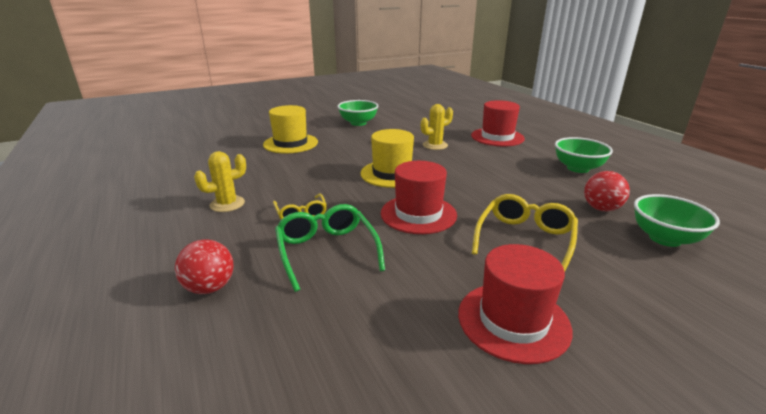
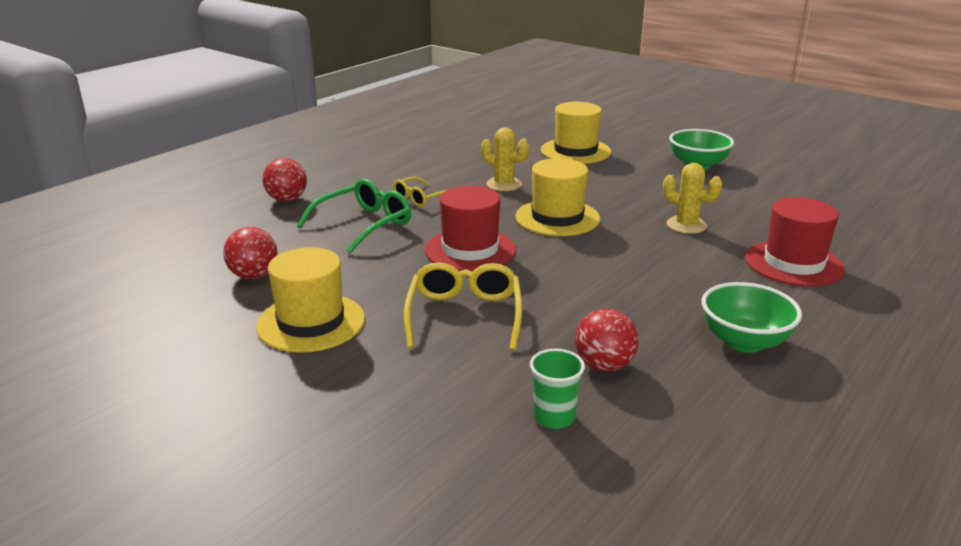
camera: 65 degrees right, 0 degrees up
(227, 204) = (409, 167): yellow cactus -> yellow cactus (504, 184)
(389, 346) = (254, 275): none -> red ball
(513, 321) = (311, 322): red hat -> yellow hat
(525, 239) = (464, 316): yellow glasses -> yellow glasses turned 90 degrees counterclockwise
(665, 238) = (554, 417): green bowl -> green cup

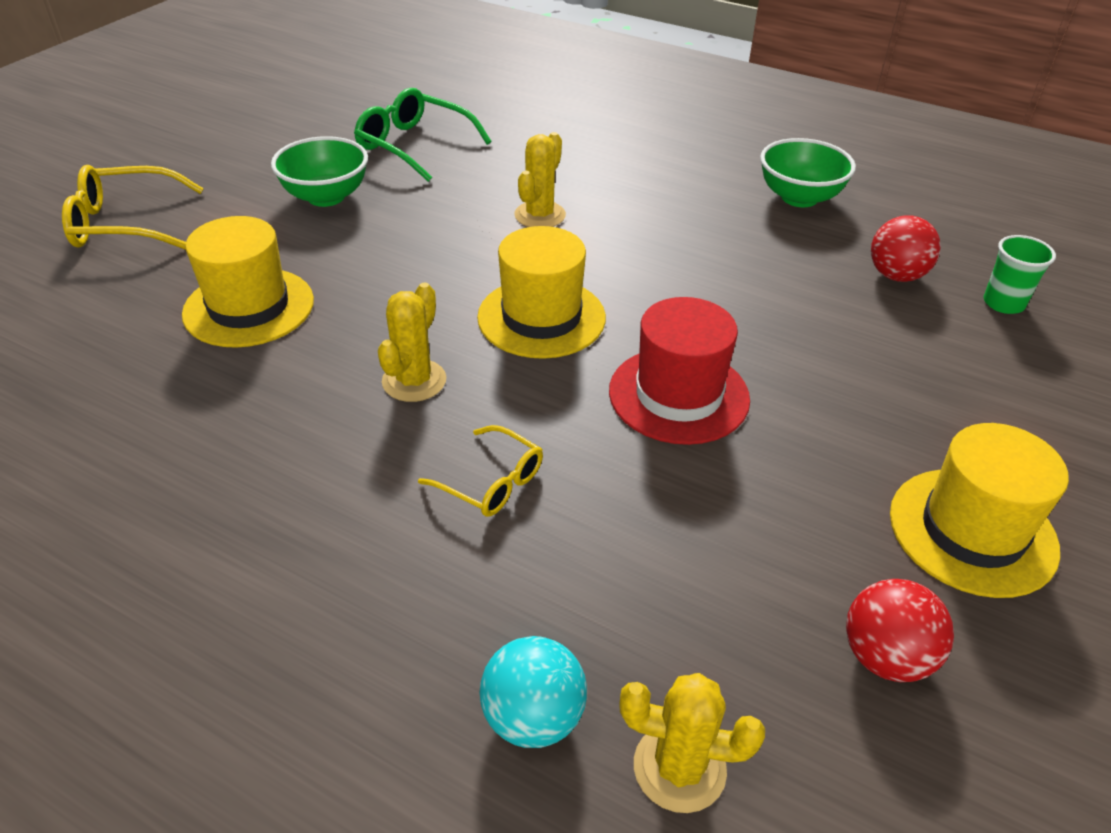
camera: 100 degrees left, 15 degrees up
(243, 223) = (679, 768): none -> yellow cactus
(287, 199) = (533, 717): red ball -> turquoise ball
(363, 225) = (629, 542): green glasses -> green glasses (414, 146)
(464, 316) = (862, 380): yellow glasses -> yellow glasses (126, 224)
(793, 263) = (620, 158): red hat -> none

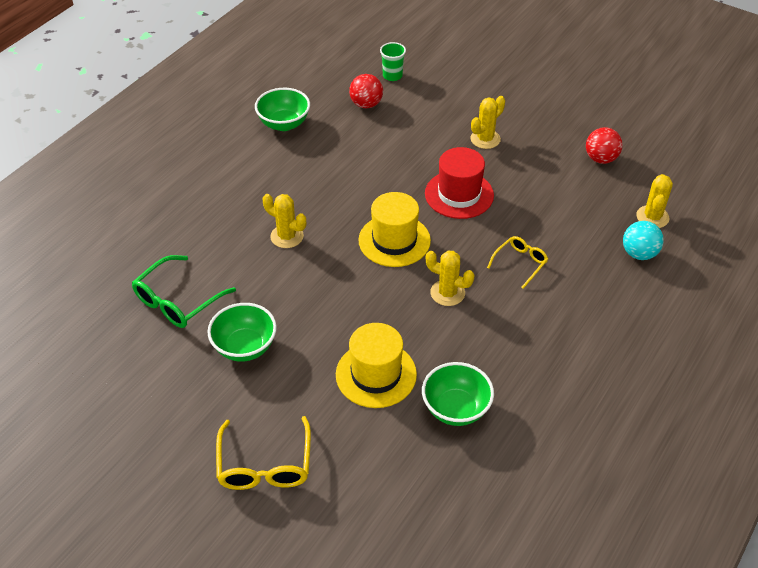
camera: 85 degrees left, 5 degrees up
(152, 392) = (456, 409): none -> green bowl
(867, 434) = (485, 139): none -> yellow cactus
(972, 531) = (539, 123): yellow hat -> none

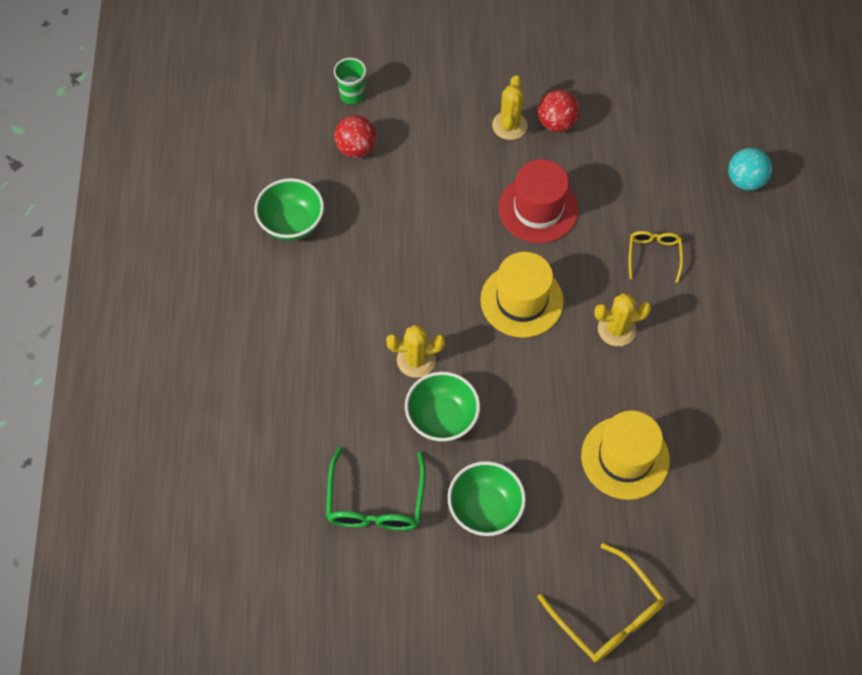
camera: 35 degrees left, 15 degrees up
(456, 409) = (719, 446): green bowl -> green bowl (442, 418)
(601, 159) = (633, 88): red ball -> red ball (556, 123)
(652, 217) = (727, 131): yellow cactus -> none

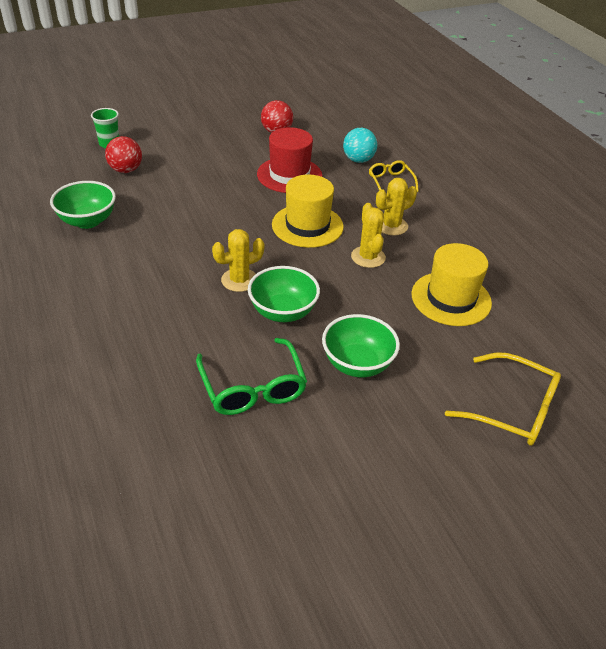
camera: 25 degrees left, 20 degrees down
(509, 125) = (242, 138): yellow cactus -> yellow cactus (368, 257)
(745, 181) = (426, 136): turquoise ball -> turquoise ball (358, 160)

